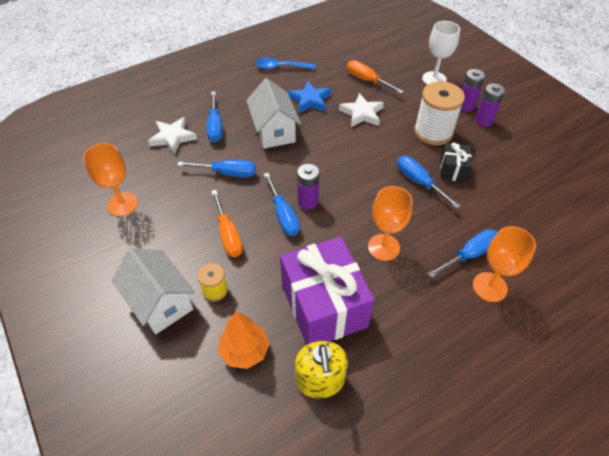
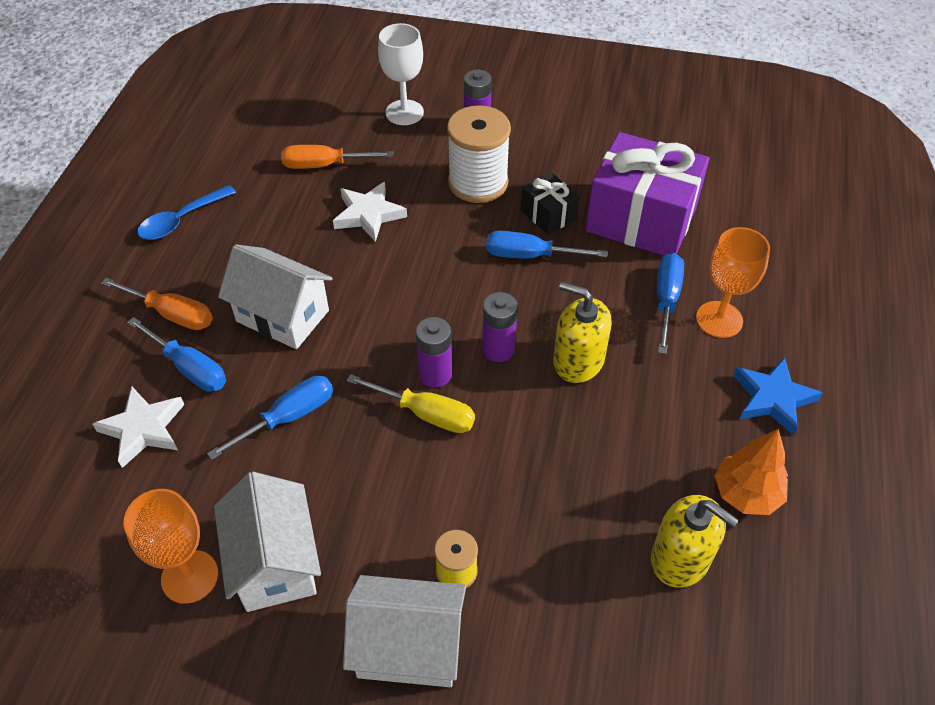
camera: 45 degrees left, 0 degrees up
(155, 225) = (275, 562): none -> white house
(228, 234) = (388, 492): orange screwdriver -> orange screwdriver (171, 314)
(245, 350) = (572, 604): orange tree -> orange tree (746, 494)
(283, 215) = (425, 414): blue screwdriver -> yellow screwdriver
(310, 100) = (280, 241): blue star -> blue star (773, 398)
(324, 305) = (593, 478): purple gift -> purple gift (641, 219)
(383, 247) = (578, 360): orange goblet -> yellow soap dispenser
(483, 120) = (515, 131): purple battery -> purple battery (498, 349)

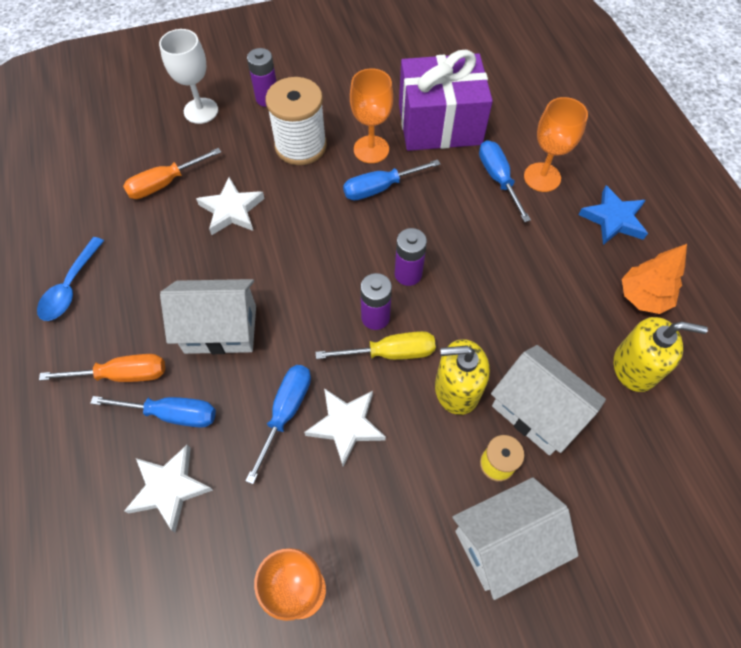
camera: 30 degrees left, 10 degrees up
(275, 562) = (360, 537): white house -> white house (537, 411)
(335, 457) = (346, 425): none -> white star
(548, 215) = (371, 149): black gift -> orange goblet
(578, 360) = (470, 254): yellow soap dispenser -> yellow soap dispenser (456, 389)

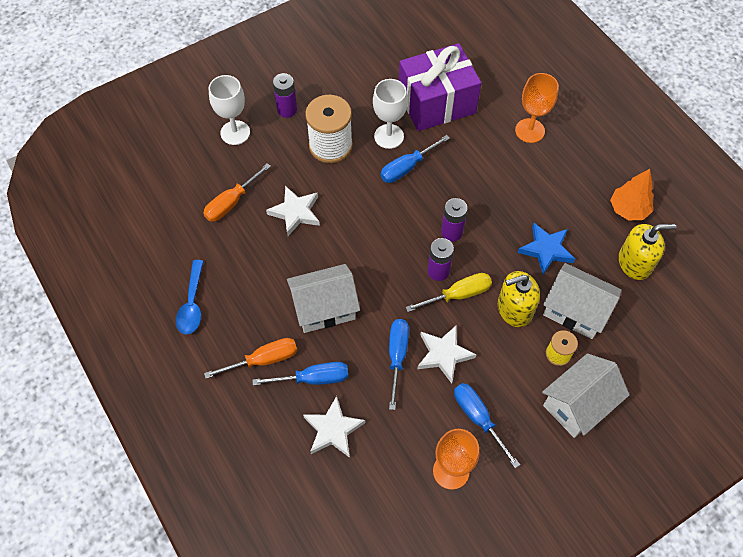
camera: 15 degrees left, 0 degrees up
(371, 149) = (389, 136): orange goblet -> white goblet
(498, 179) = (496, 140): blue screwdriver -> blue screwdriver (478, 419)
(613, 219) = (592, 153): blue star -> blue star (546, 250)

